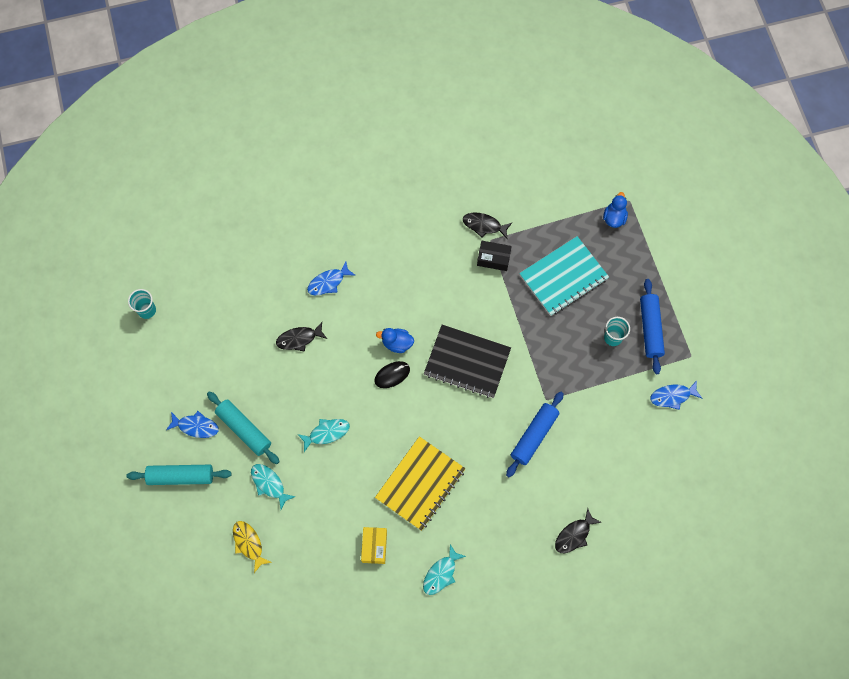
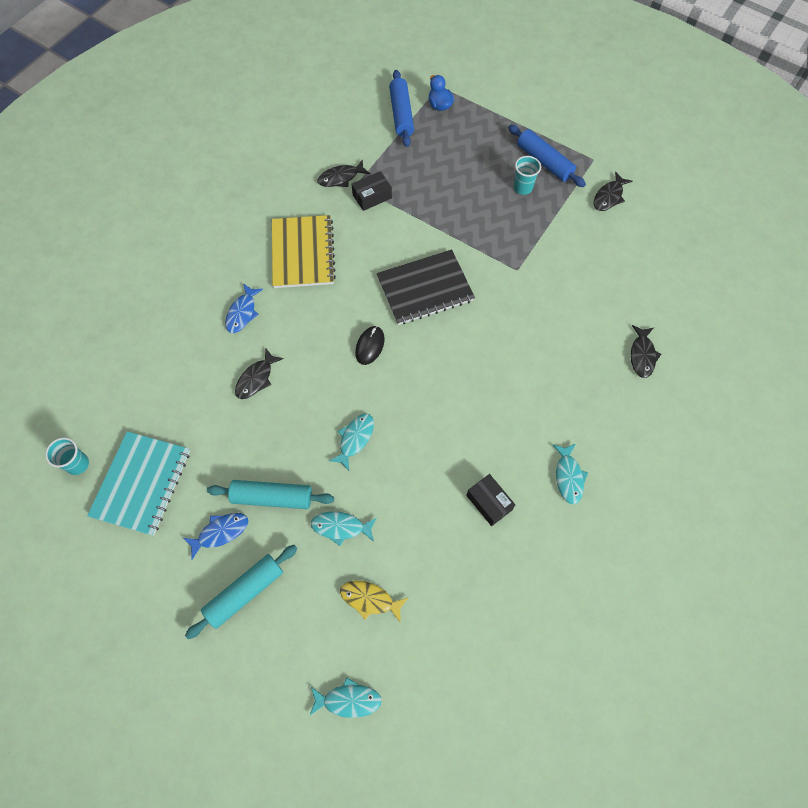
camera: 40 degrees left, 5 degrees down
(187, 591) = (348, 700): none -> turquoise fish
(374, 546) = (489, 502): yellow box -> black box
(397, 343) = (350, 318): blue duck -> none
(420, 484) = (478, 416): yellow notebook -> yellow notebook (303, 253)
(534, 436) = (535, 304): blue rolling pin -> blue rolling pin (401, 114)
(563, 277) = (441, 171): turquoise notebook -> turquoise notebook (141, 483)
(672, 396) = (609, 197): blue fish -> black fish

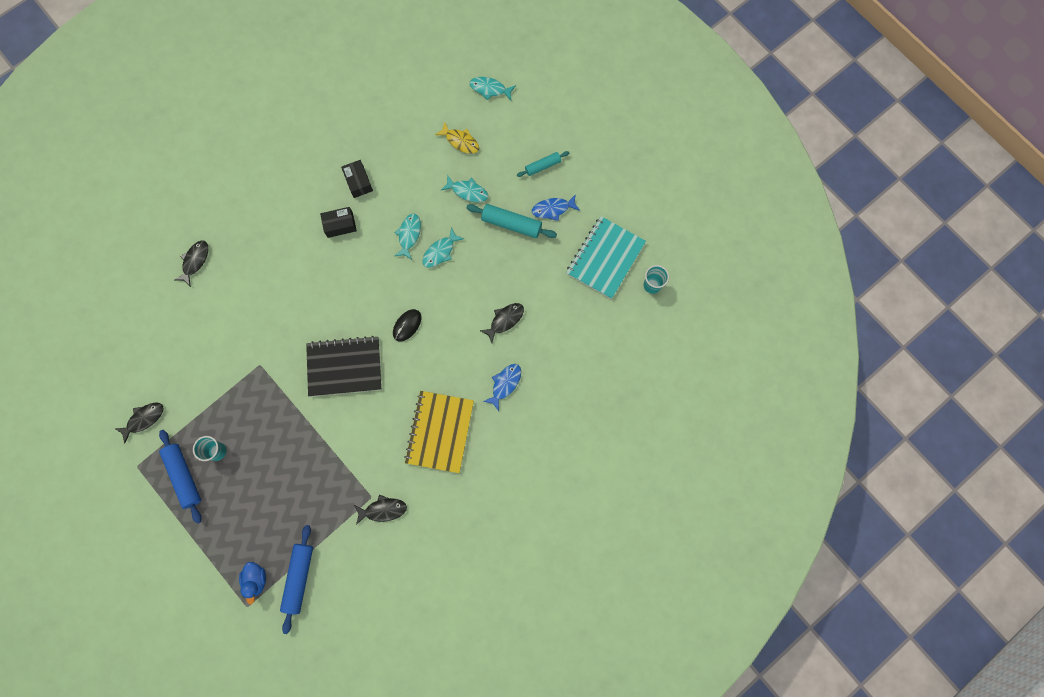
camera: 165 degrees left, 10 degrees up
(245, 592) = (543, 166): turquoise rolling pin -> turquoise rolling pin, size x0.62
(372, 196) = (360, 479): black box -> black box (340, 225)
(568, 477) = (295, 185): turquoise fish -> turquoise fish (409, 235)

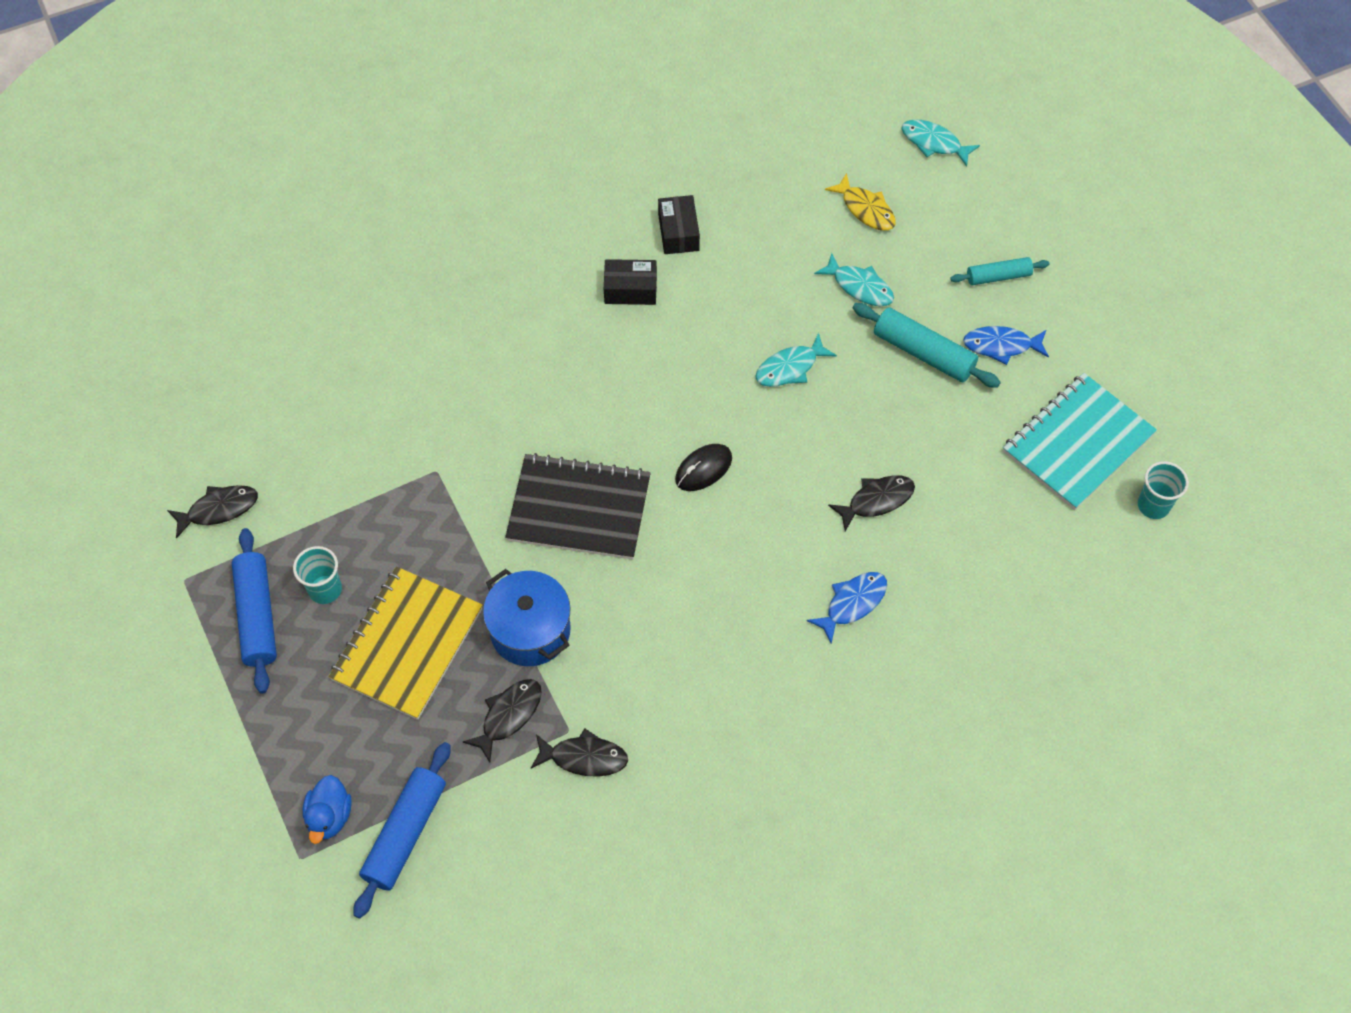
camera: 15 degrees right, 15 degrees down
(195, 261) = (376, 290): black fish -> black fish (509, 716)
(336, 445) = (530, 630): none -> blue pot
(409, 235) = (743, 330): turquoise fish -> none
(440, 432) = (718, 653): yellow notebook -> yellow notebook (407, 644)

